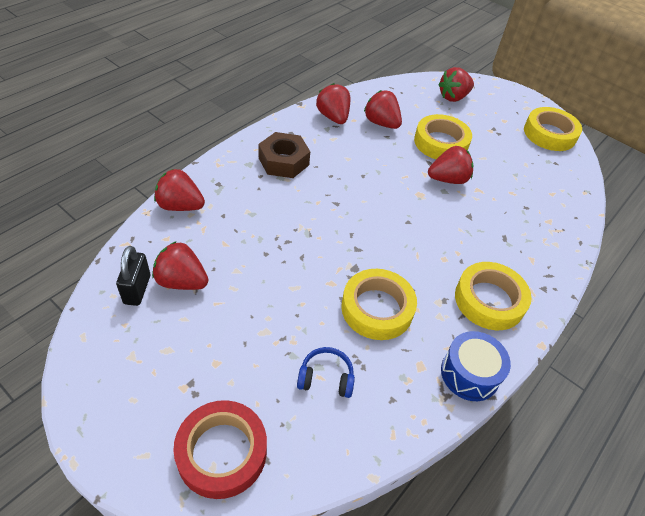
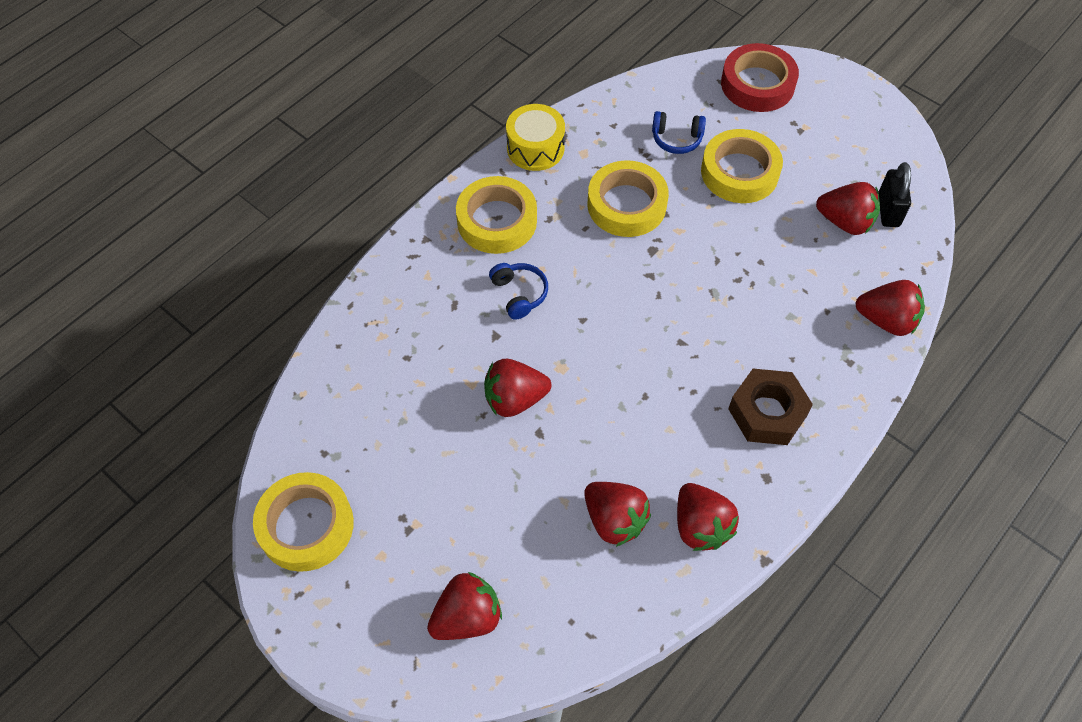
camera: 175 degrees left, 10 degrees up
(441, 143) = (513, 480): yellow tape -> yellow tape (739, 172)
(458, 241) = (519, 294): none -> blue headphones
(469, 374) = (535, 148): blue drum -> yellow drum

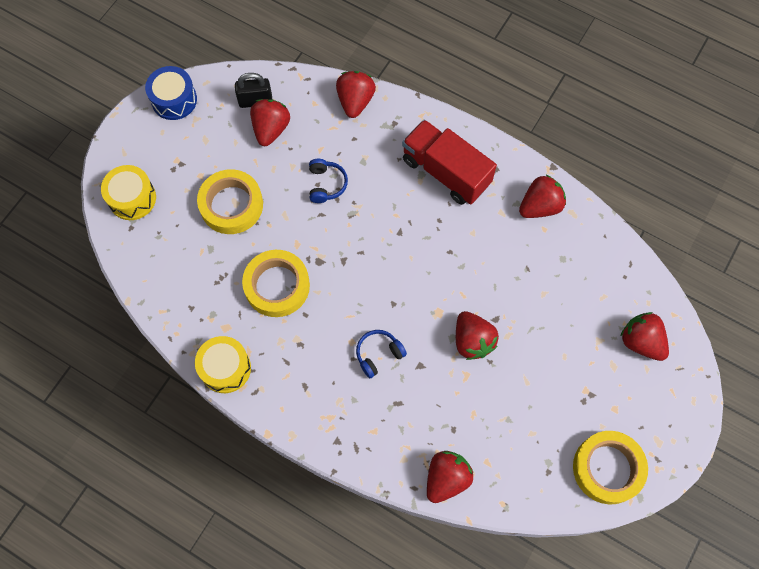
camera: 100 degrees left, 10 degrees up
(497, 221) = (309, 386): yellow tape -> none
(614, 520) = (549, 259): red strawberry -> red strawberry (446, 478)
(676, 139) = (201, 255): blue headphones -> blue headphones (326, 184)
(757, 84) = (132, 198): red tape -> yellow drum
(767, 412) = (446, 172): brown nut -> red truck
(891, 130) = (174, 100): none -> blue drum

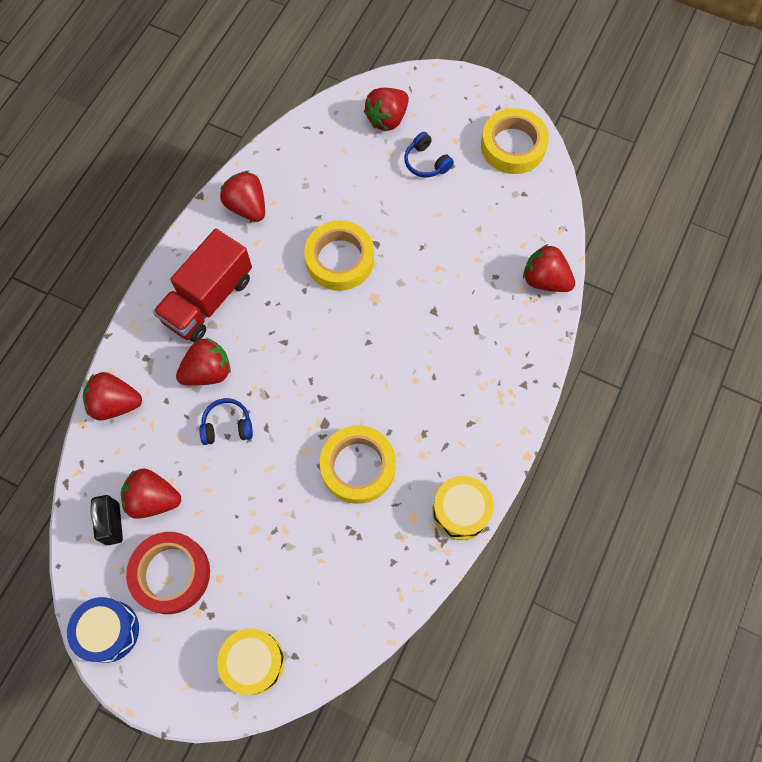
camera: 95 degrees left, 0 degrees up
(209, 141) = (171, 574): none -> red tape
(231, 205) = (258, 533): yellow tape -> yellow tape (339, 259)
(378, 354) = (426, 352): blue headphones -> blue headphones (426, 162)
(472, 341) = (402, 263): red strawberry -> red strawberry (208, 372)

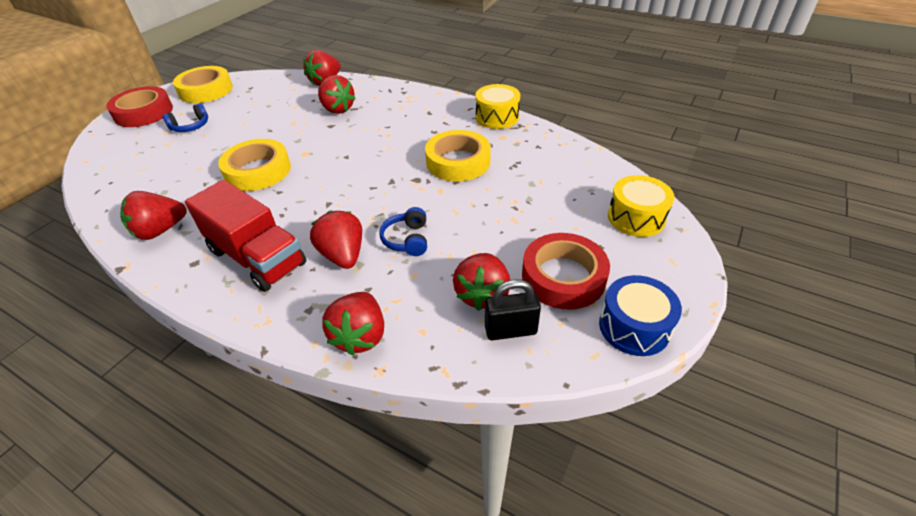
camera: 85 degrees left, 25 degrees down
(387, 119) = (130, 145): red strawberry -> red strawberry (337, 109)
(455, 102) = (143, 112): none -> red tape

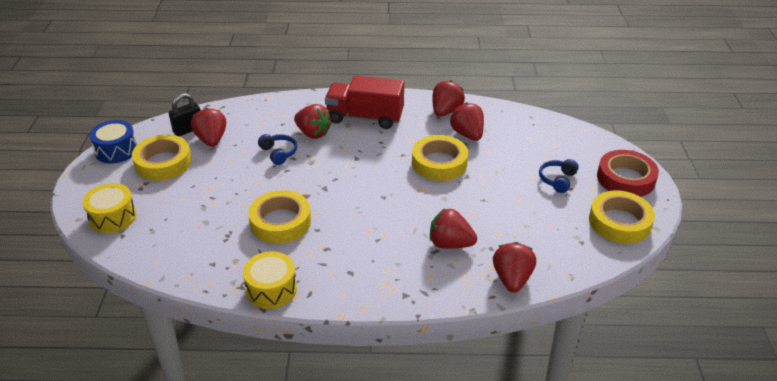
camera: 150 degrees right, 5 degrees down
(360, 336) = (269, 106): red strawberry -> red strawberry (467, 134)
(563, 277) = (163, 162): red tape -> yellow tape

